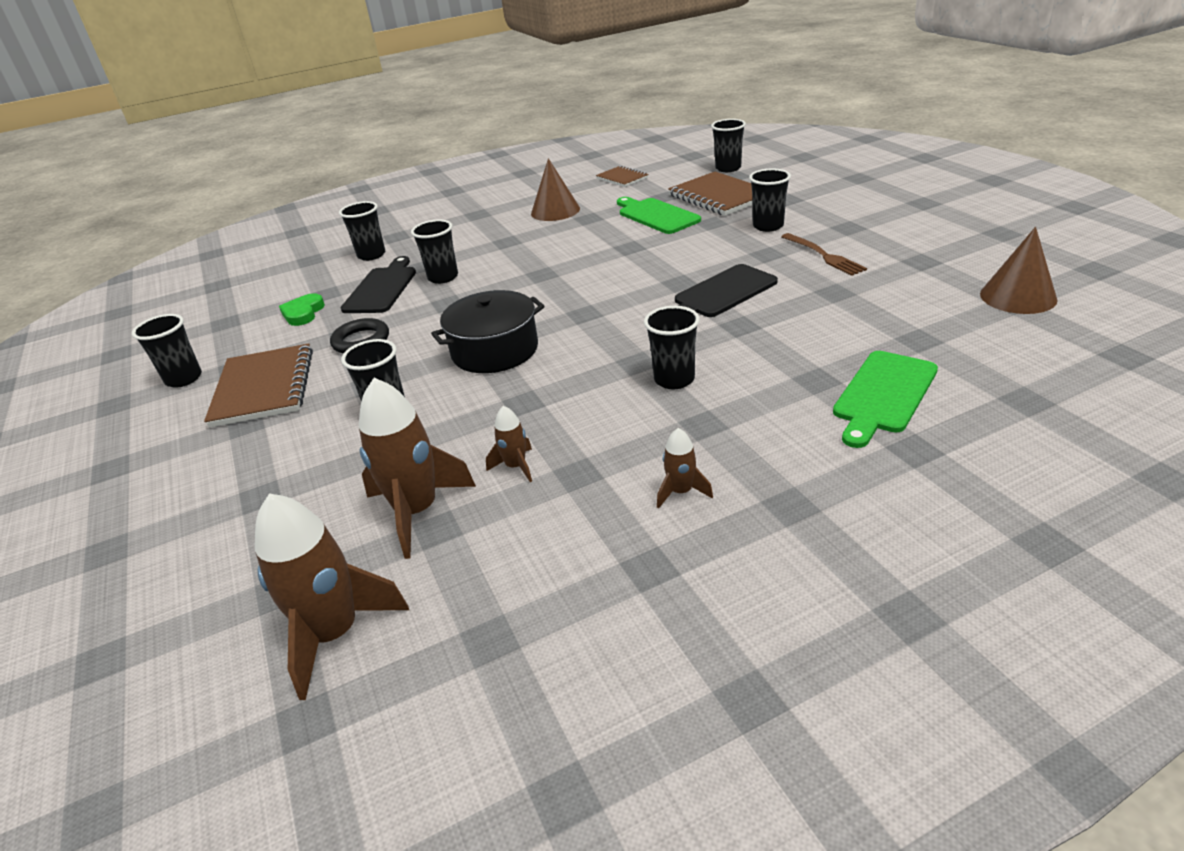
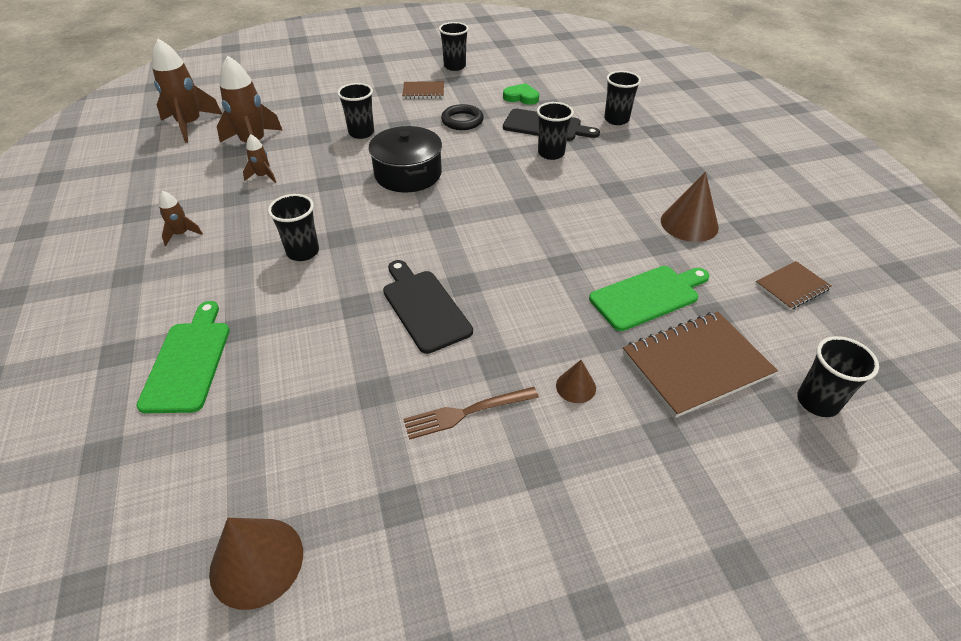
camera: 95 degrees right, 10 degrees up
(264, 388) = (423, 91): brown notebook -> brown notebook, size x0.56
(768, 226) = (576, 386): black cup -> brown cone
(883, 395) = (188, 361): green cutting board -> green cutting board turned 45 degrees clockwise

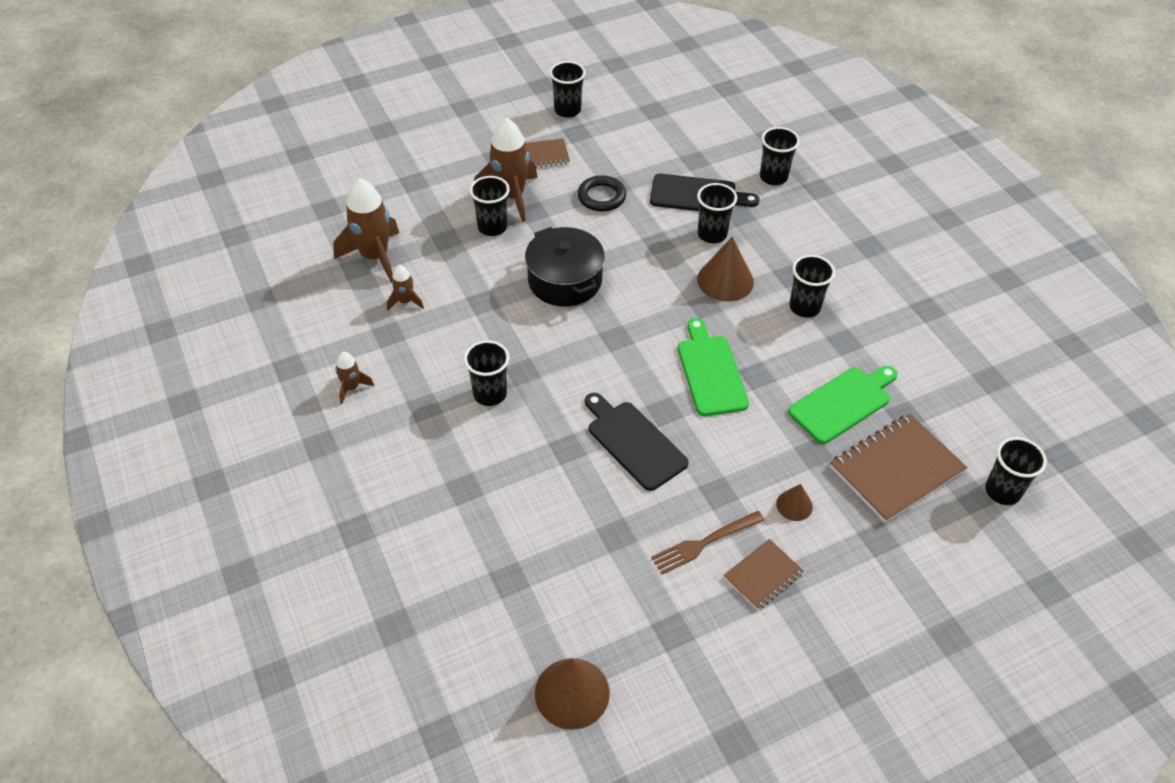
camera: 10 degrees left, 5 degrees up
(188, 361) = (430, 529): green cutting board -> green cutting board (711, 372)
(190, 125) = (286, 236): brown rocket -> brown rocket (511, 196)
(521, 97) = (659, 153): green heart -> none
(624, 214) = (804, 307): none -> black cup
(689, 223) = (870, 312): brown cone -> brown cone (725, 280)
(791, 287) = (974, 376): brown notebook -> brown notebook (763, 575)

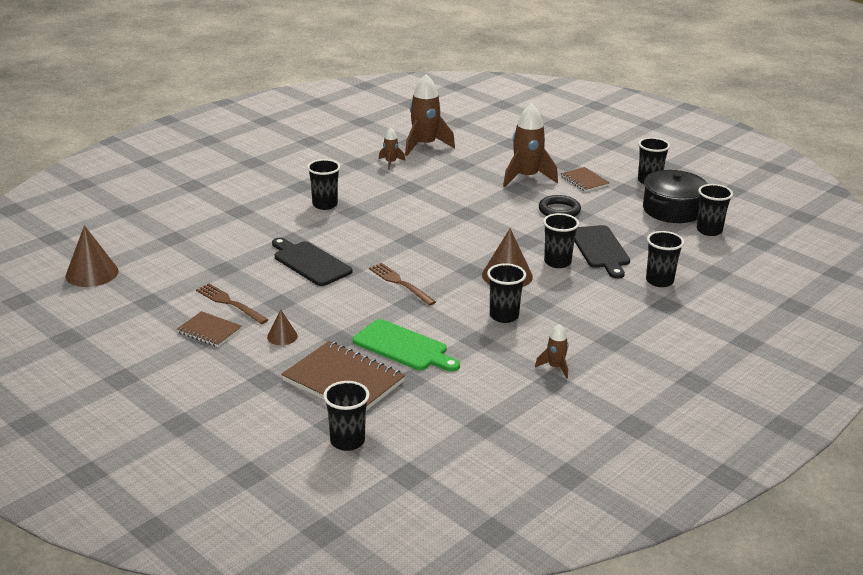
camera: 70 degrees right, 20 degrees down
(352, 387) = (304, 162): brown rocket -> brown rocket (555, 367)
(492, 227) = (487, 177): black cup -> black cup (709, 230)
(565, 280) = (454, 212): black pot -> black pot (672, 210)
(634, 442) = (310, 262): black cutting board -> black cutting board turned 75 degrees counterclockwise
(711, 372) = (399, 283): green cutting board -> brown fork

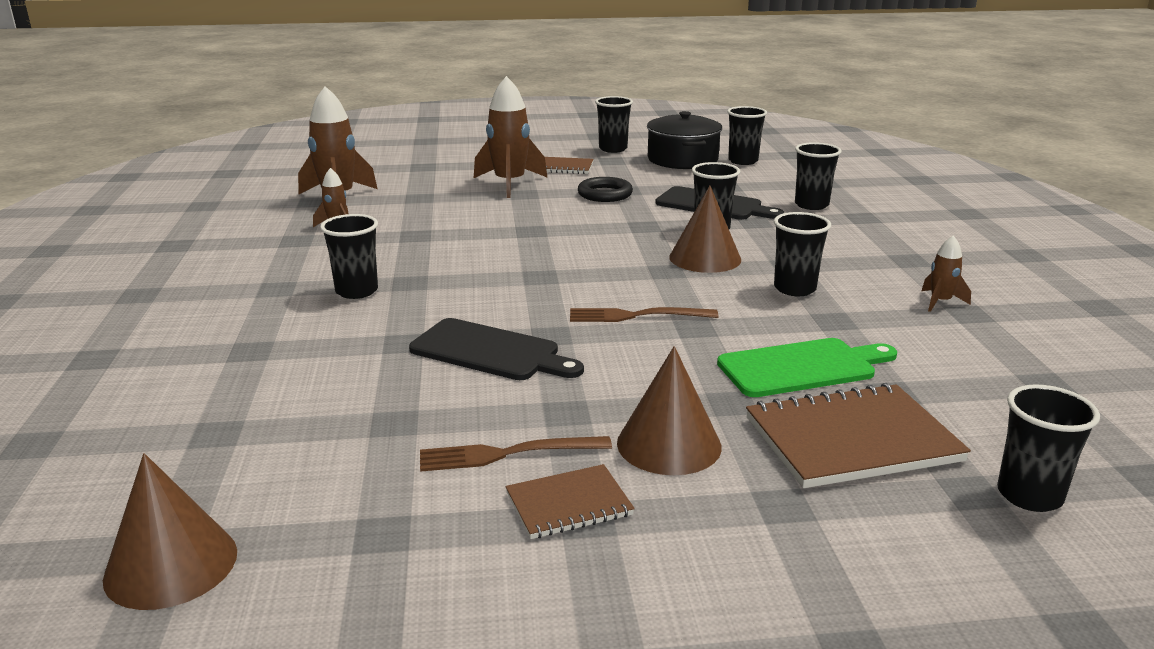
camera: 50 degrees left, 5 degrees down
(282, 336) = (669, 444): brown cone -> brown cone, size x1.83
(310, 262) = (490, 352): black cutting board -> black cutting board turned 150 degrees counterclockwise

